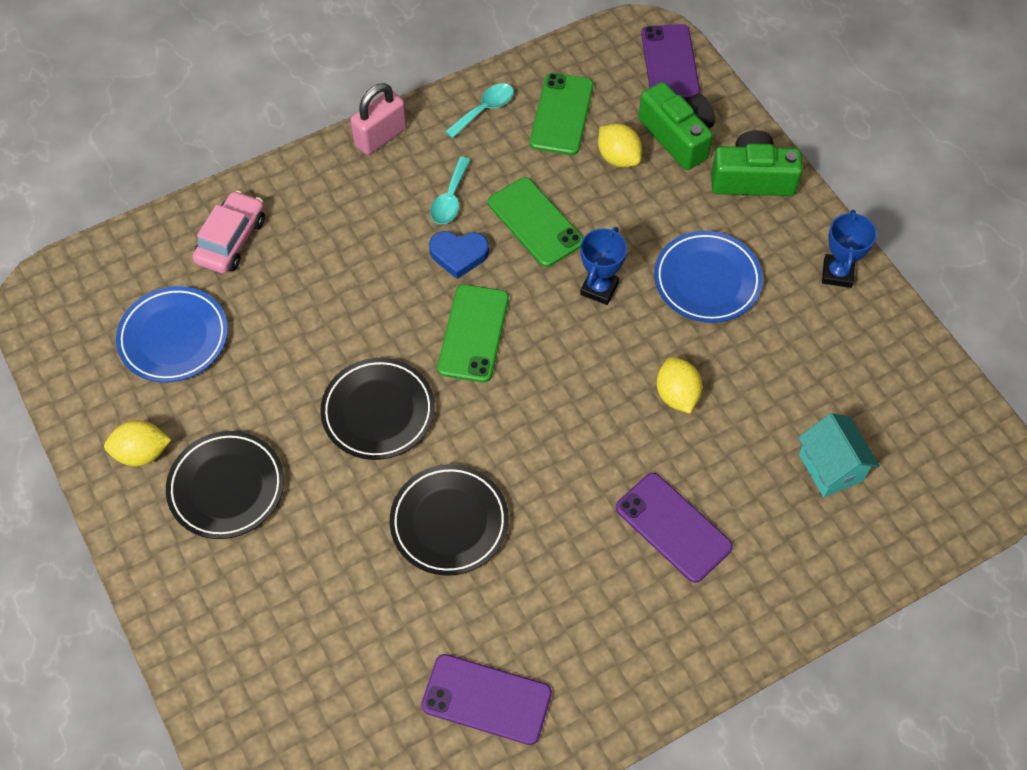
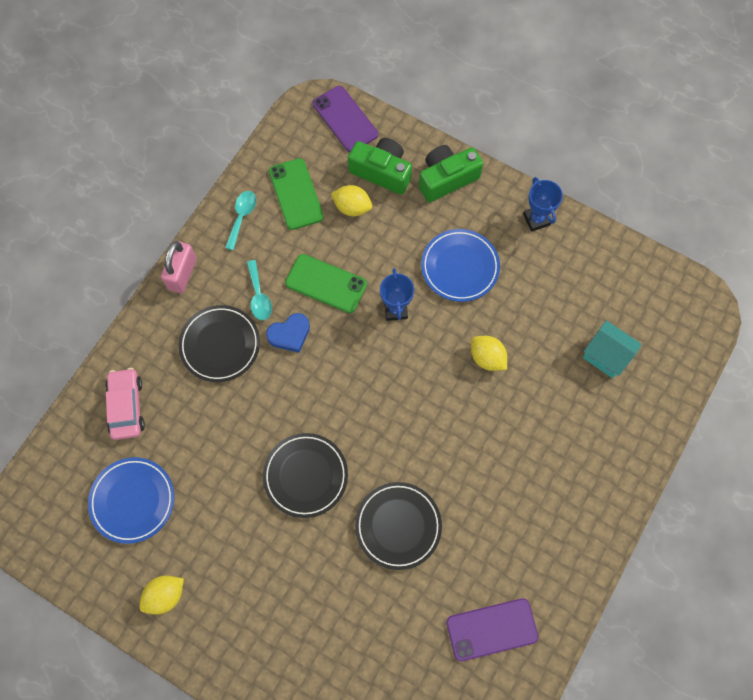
camera: 30 degrees left, 10 degrees up
(226, 487) = (238, 586): black plate -> black plate (220, 345)
(473, 333) = (333, 386): green phone -> none
(673, 527) = (536, 449): purple phone -> none

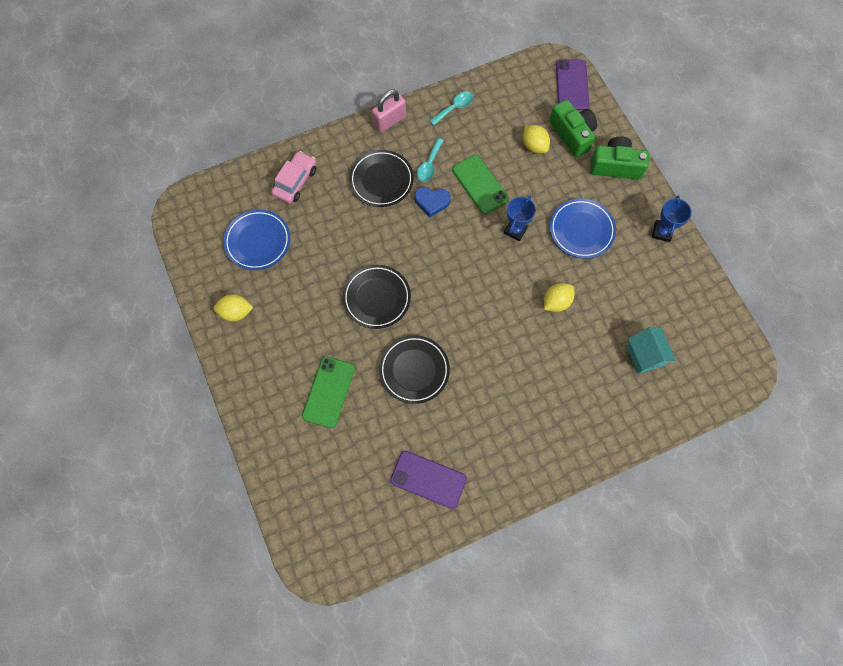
camera: 35 degrees right, 0 degrees up
(296, 194) = (502, 114): green phone -> green phone (328, 392)
(487, 358) = (556, 302): yellow lemon -> yellow lemon turned 60 degrees clockwise

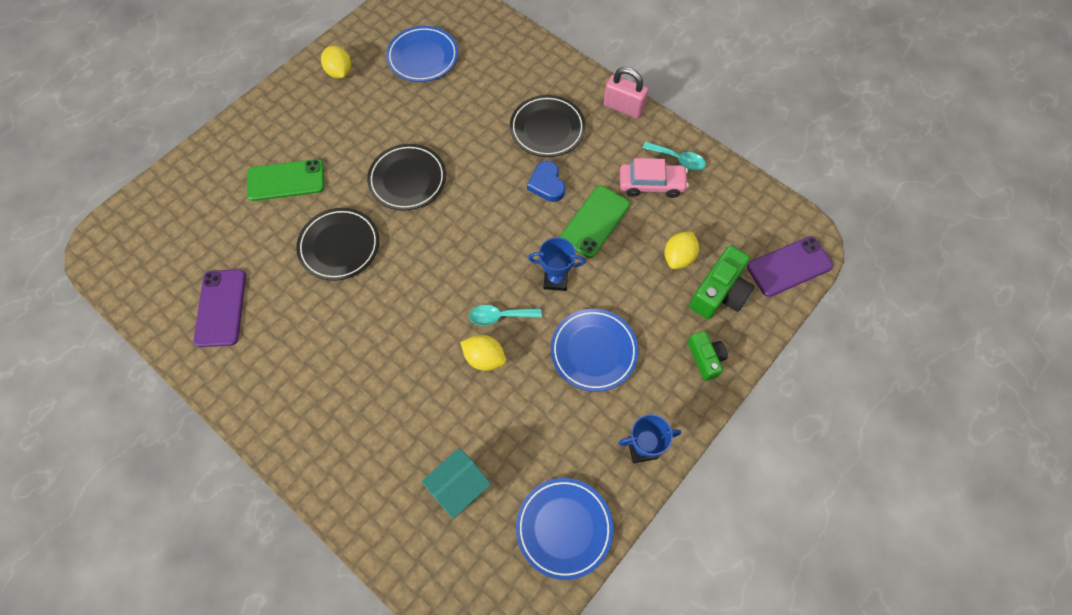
camera: 65 degrees right, 5 degrees down
(295, 182) = (504, 59): pink car -> pink car (651, 184)
(429, 165) = (591, 164): turquoise spoon -> turquoise spoon (499, 316)
(615, 166) = (705, 358): green camera -> green camera, size x0.63
(696, 301) = (564, 528): none -> blue plate

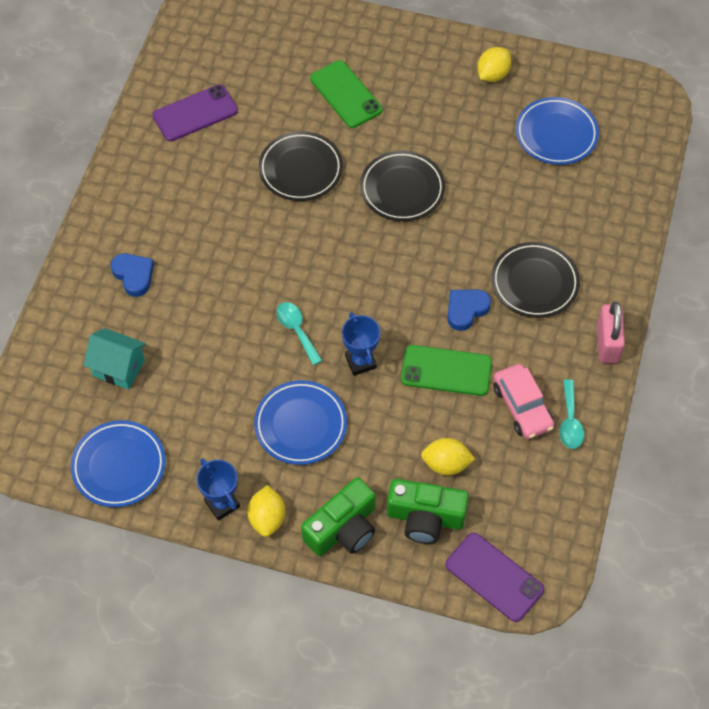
camera: 65 degrees right, 5 degrees down
(365, 434) = (134, 275): none -> blue heart
(484, 358) = (248, 336): yellow lemon -> yellow lemon (267, 518)
(705, 358) = (343, 528): green camera -> green camera, size x1.60

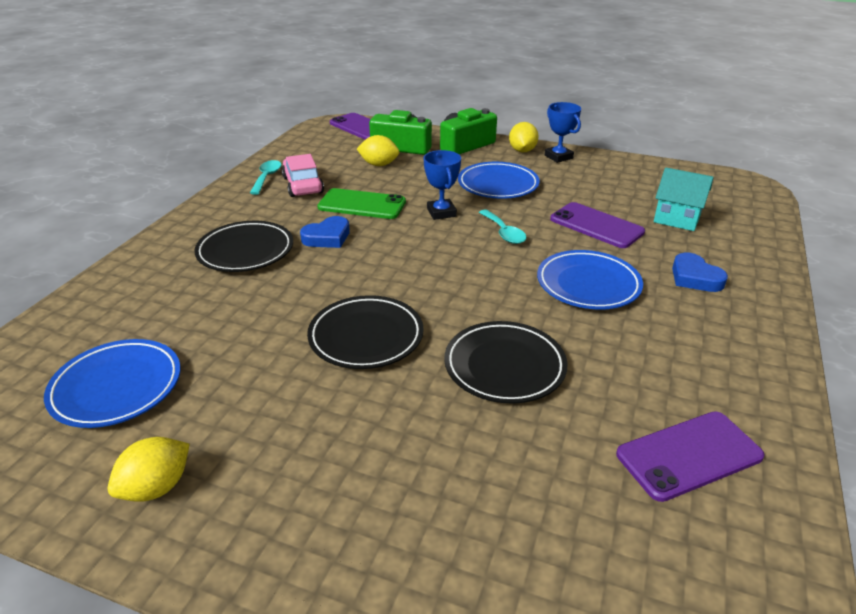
camera: 175 degrees left, 25 degrees down
(119, 466) = (649, 174): blue plate -> blue plate (588, 284)
(203, 350) = (596, 225): none -> purple phone
(346, 94) = (428, 470): green phone -> none
(607, 343) = (202, 212): pink padlock -> none

